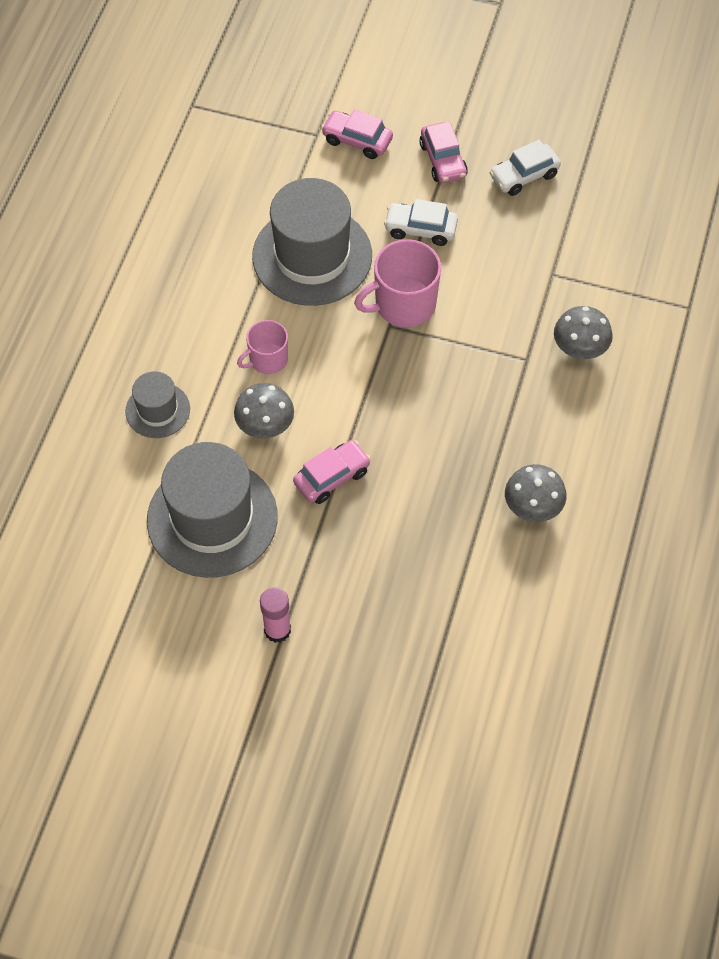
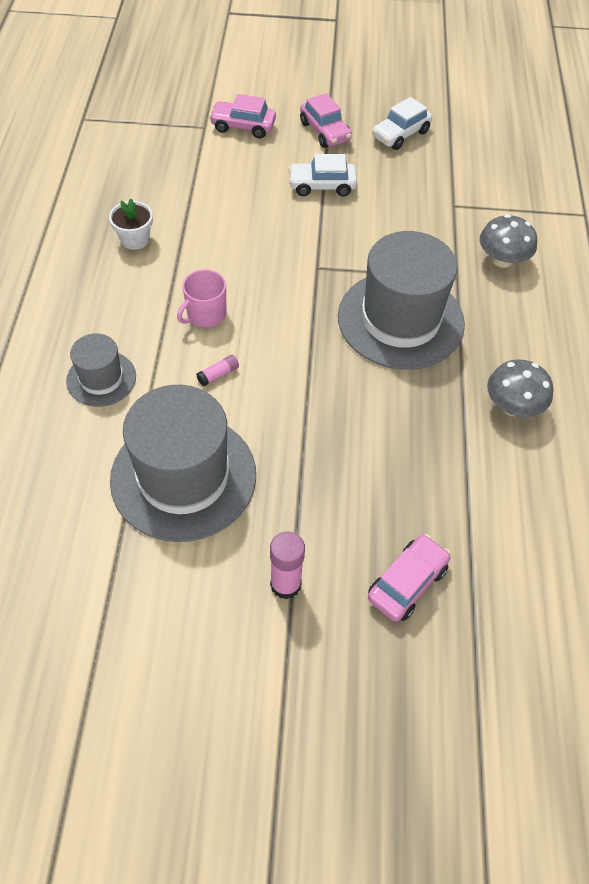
camera: 15 degrees left, 5 degrees down
(217, 264) = (135, 239): none -> white flower pot
(265, 425) = (218, 374): grey mushroom -> pink glue stick
(312, 256) = (226, 220): grey hat -> grey hat (400, 320)
(332, 477) = (301, 413): pink car -> pink car (407, 583)
(403, 304) = (325, 248): pink mug -> none

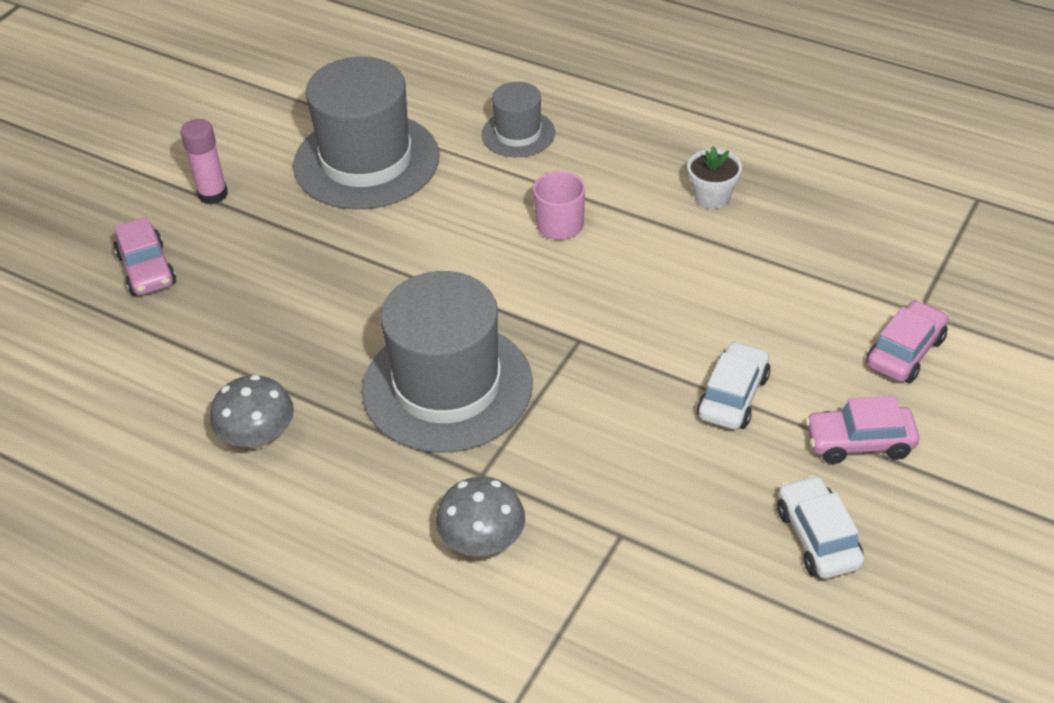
camera: 120 degrees right, 10 degrees down
(218, 374) = (469, 213): pink glue stick -> none

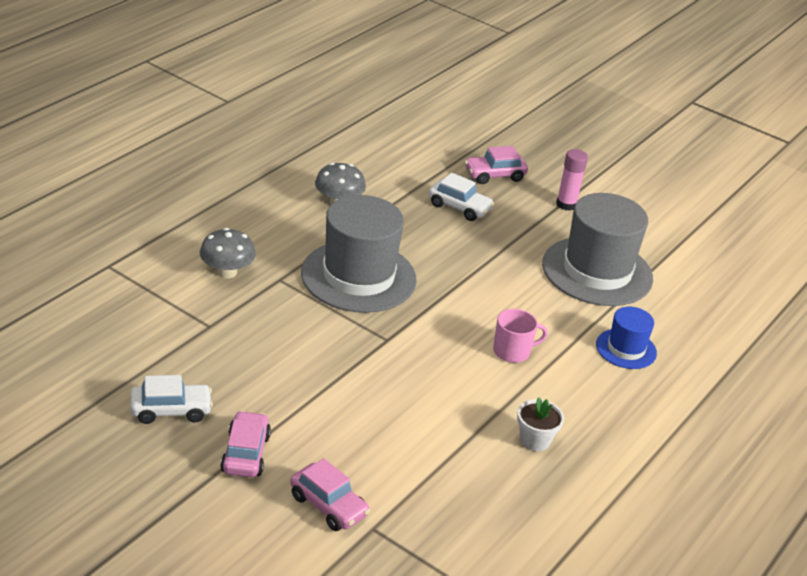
camera: 90 degrees right, 10 degrees down
(518, 134) = (626, 349): grey hat -> blue hat
(733, 396) = (310, 401): white car -> white car (459, 207)

